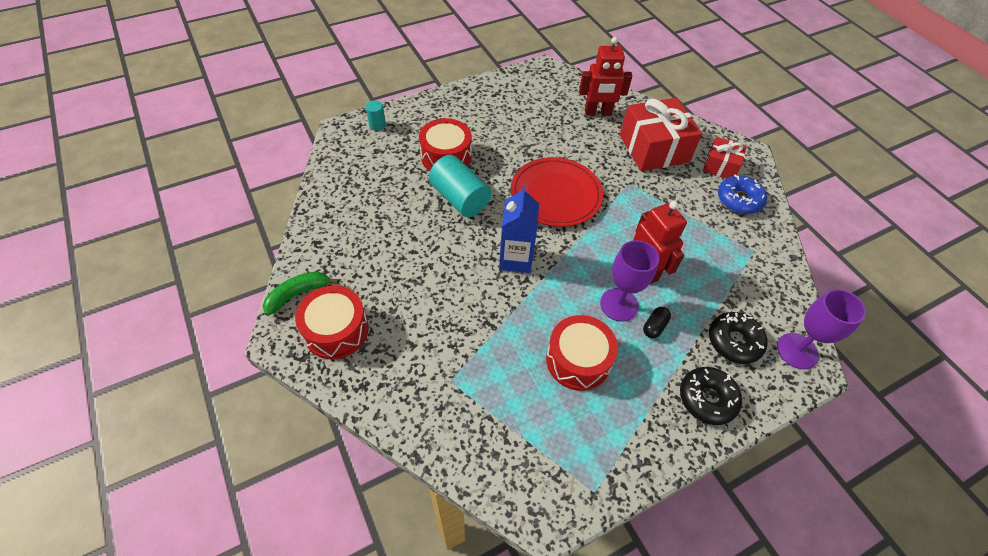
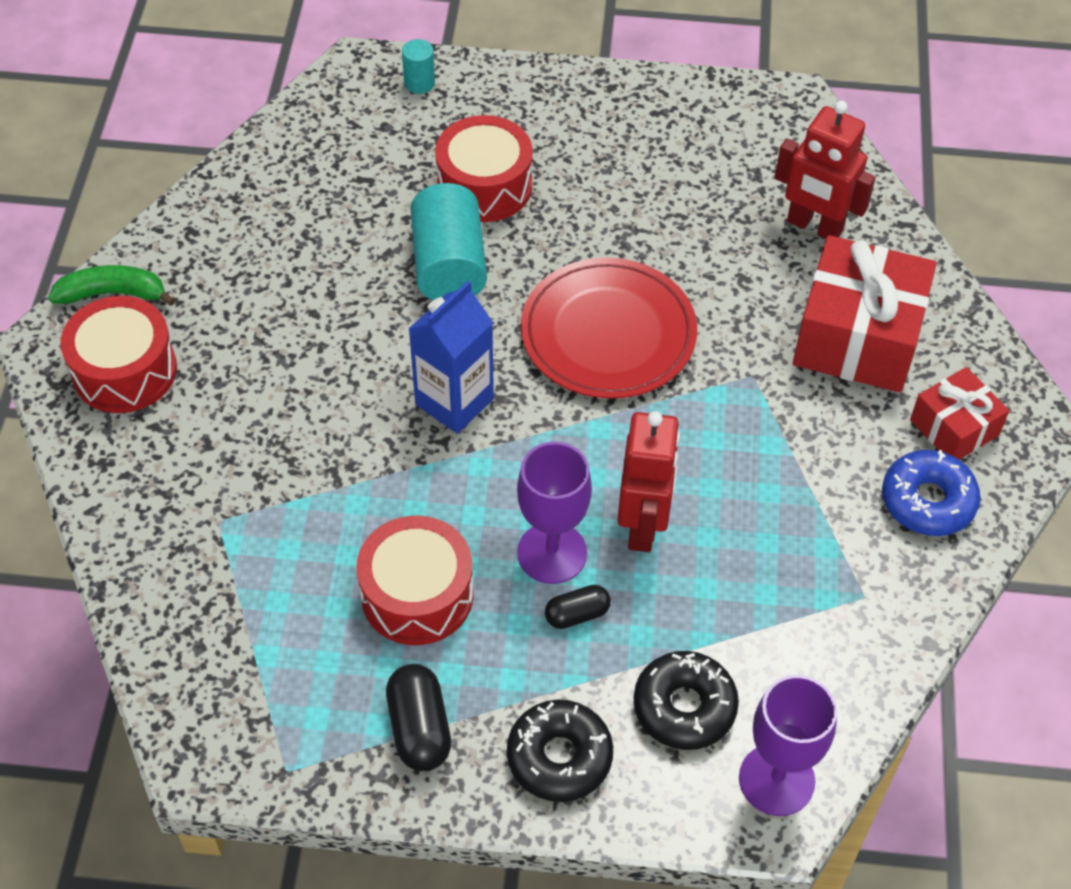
camera: 35 degrees right, 0 degrees up
(636, 426) = (419, 728): none -> black capsule

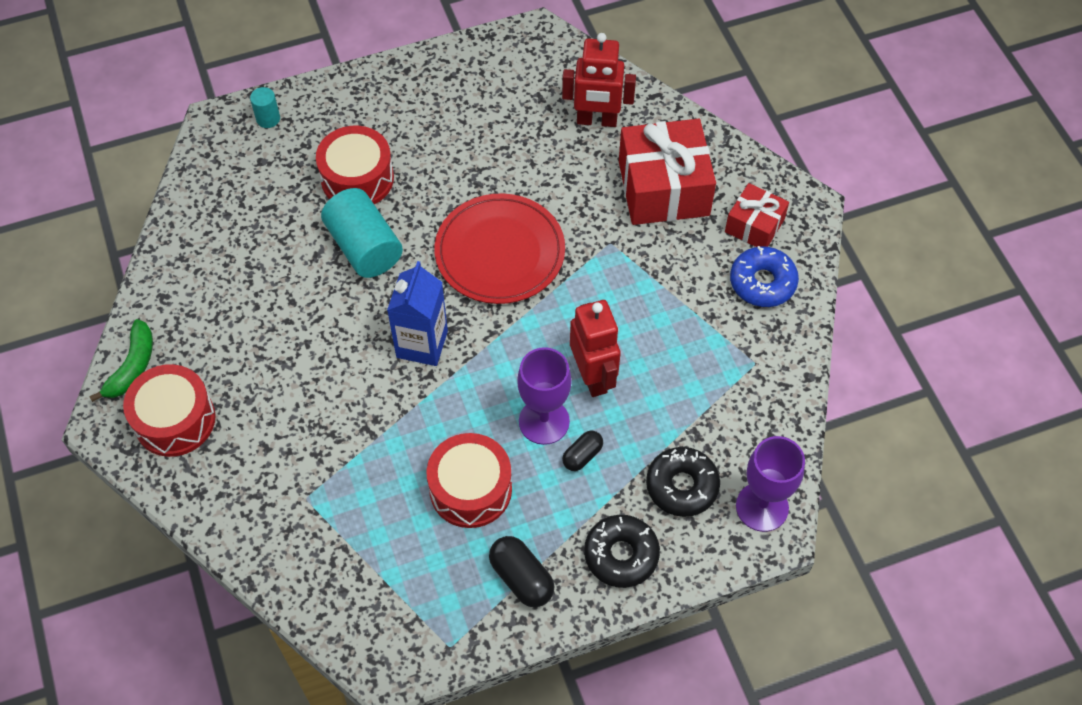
camera: 25 degrees left, 5 degrees up
(113, 294) = (132, 367): green banana -> green banana turned 135 degrees clockwise

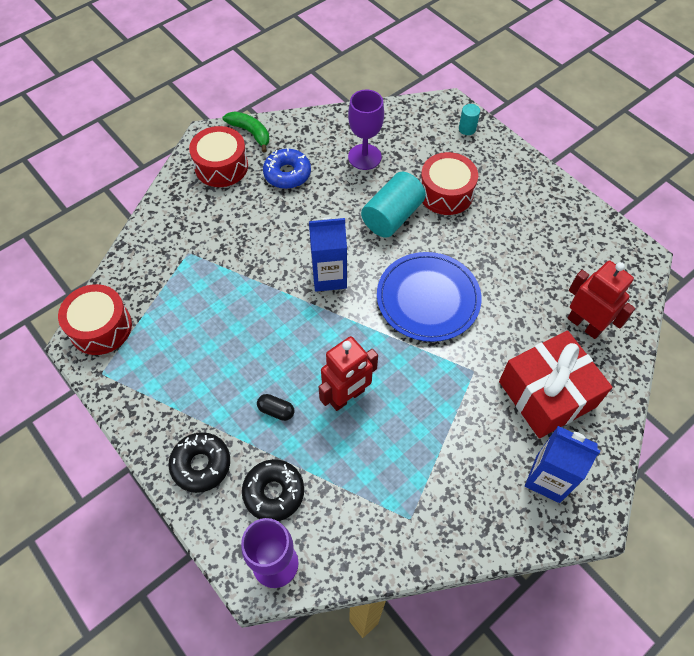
camera: 70 degrees right, 0 degrees up
(132, 367) = (250, 133): green banana -> green banana turned 135 degrees counterclockwise
(470, 489) = (224, 346): red drum -> red drum (101, 327)
(500, 252) = (428, 299): red plate -> blue plate
(521, 578) = (164, 401): black capsule -> none
(544, 421) = (296, 375): purple goblet -> purple goblet (364, 157)
(596, 121) = (584, 324): red robot -> red robot turned 150 degrees clockwise
(754, 225) = (548, 478): red gift -> blue carton
(762, 282) = (493, 502): blue donut -> blue donut (287, 174)

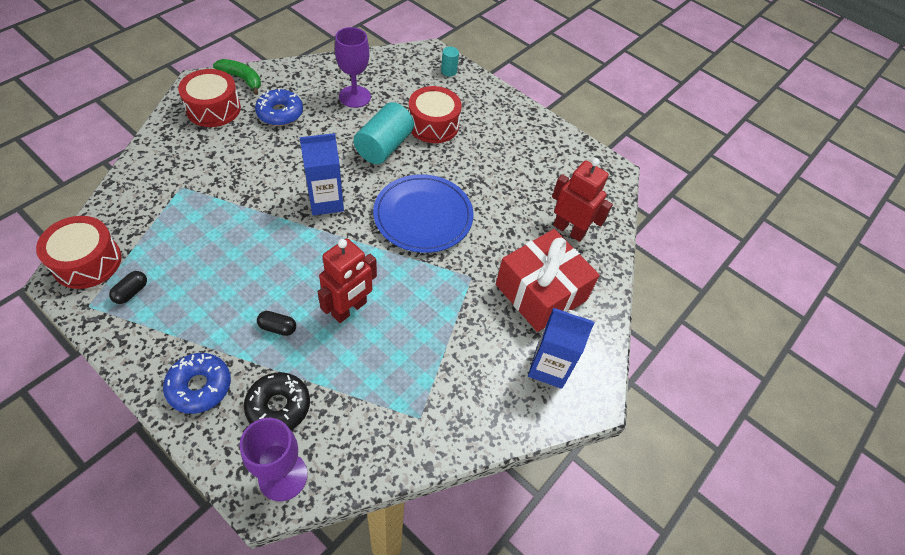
camera: 15 degrees left, 5 degrees down
(140, 362) = (131, 292): none -> black capsule
(201, 465) = (199, 386): black donut -> blue donut

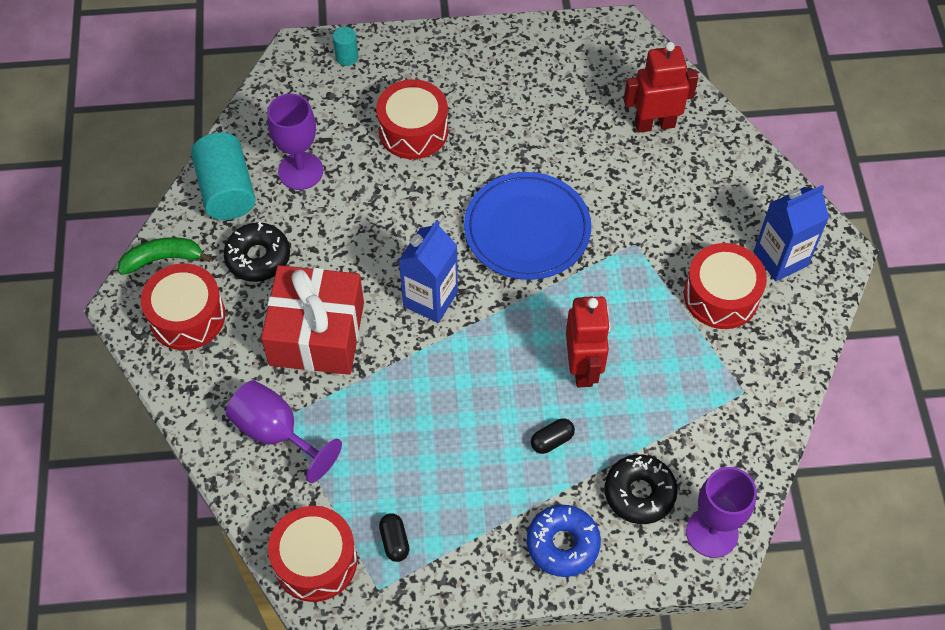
camera: 40 degrees left, 5 degrees up
(167, 189) = (276, 433): none -> purple goblet
(280, 113) = (258, 257): blue donut -> black donut
(384, 146) = (402, 196): turquoise cylinder -> turquoise cylinder (227, 190)
(482, 351) = (721, 296): none -> red drum
(541, 292) = (701, 203): red gift -> red gift (317, 333)

